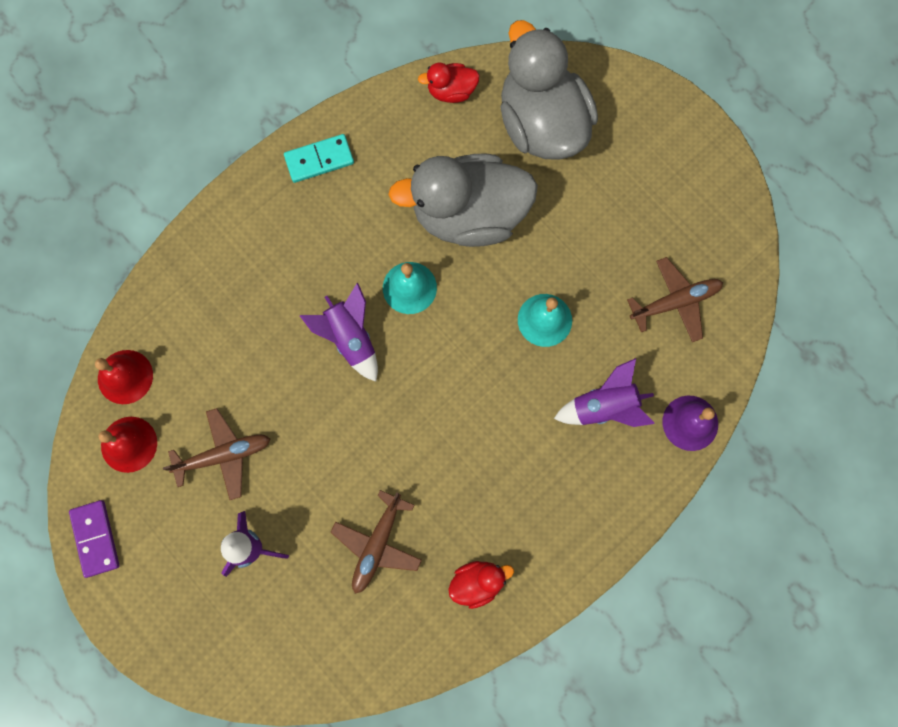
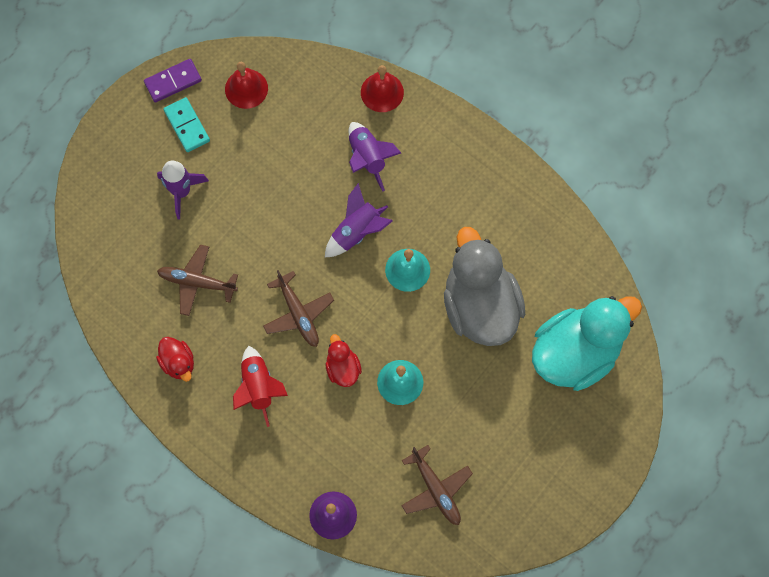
camera: 80 degrees right, 5 degrees down
(125, 377) = (297, 74): red bell -> red bell (382, 92)
(223, 455) = (248, 157): brown plane -> brown plane (298, 313)
(319, 159) = (503, 179): turquoise domino -> turquoise domino (187, 126)
(451, 91) = (588, 273): red duck -> red duck (343, 368)
(524, 486) = (258, 387): none -> red rocket
(541, 123) = (575, 353): grey duck -> turquoise duck
(604, 406) = (334, 441): purple rocket -> purple rocket (367, 158)

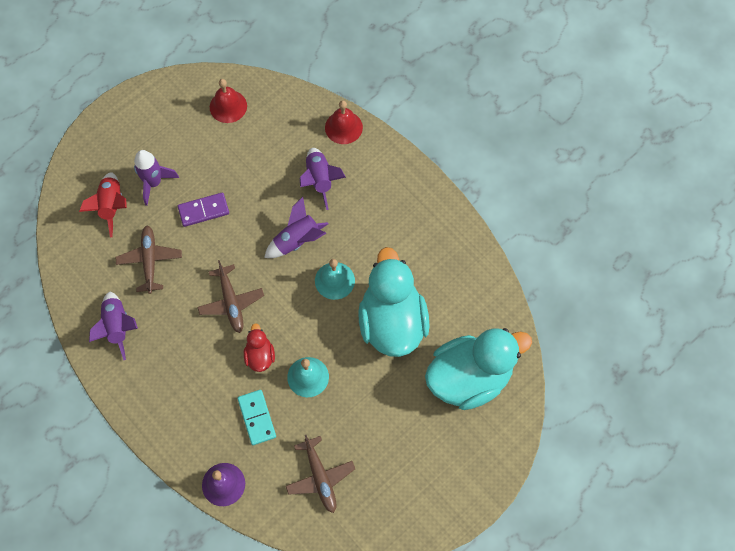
camera: 10 degrees right, 5 degrees down
(173, 82) = (167, 91): purple domino -> purple domino (203, 211)
(178, 363) = (118, 327): red duck -> purple rocket
(187, 126) = (171, 129): turquoise domino -> turquoise domino (257, 418)
(197, 282) = (150, 261): brown plane -> brown plane turned 60 degrees clockwise
(258, 387) = (182, 360): red rocket -> red rocket (112, 206)
(480, 306) = (392, 322): grey duck -> turquoise duck

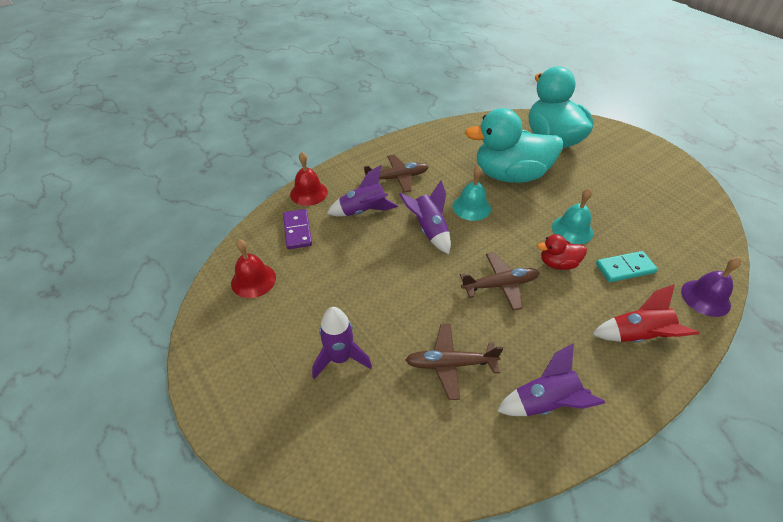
camera: 85 degrees left, 20 degrees down
(112, 206) = (367, 410): red rocket -> red rocket (637, 336)
(203, 211) = (386, 307): purple domino -> purple domino (297, 230)
(320, 477) = (667, 226): brown plane -> brown plane (397, 178)

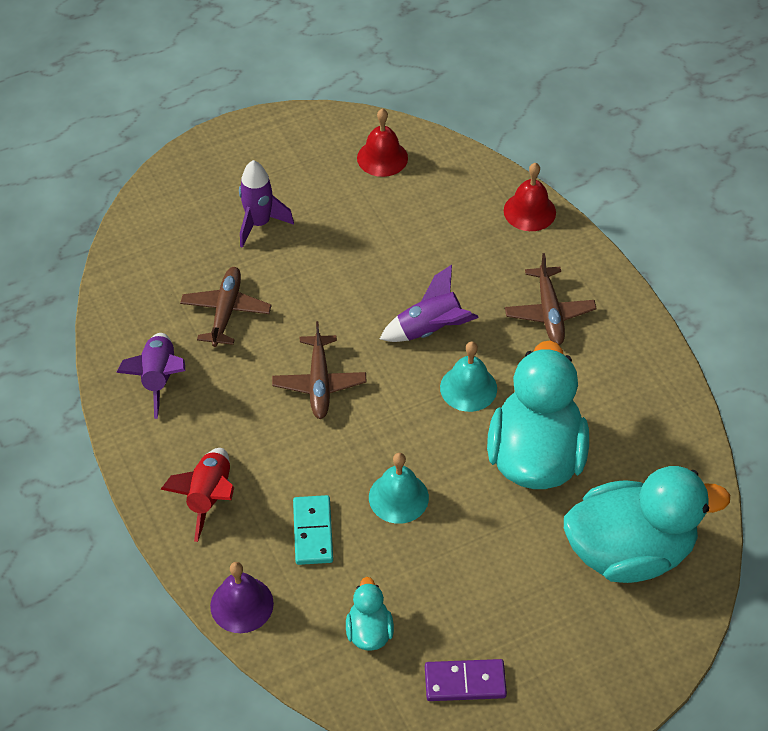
camera: 100 degrees right, 5 degrees up
(297, 230) = (456, 197): purple domino -> purple domino (465, 682)
(363, 211) = (480, 265): purple rocket -> none
(557, 263) = (339, 456): red duck -> none
(673, 231) = (369, 631): none -> turquoise duck

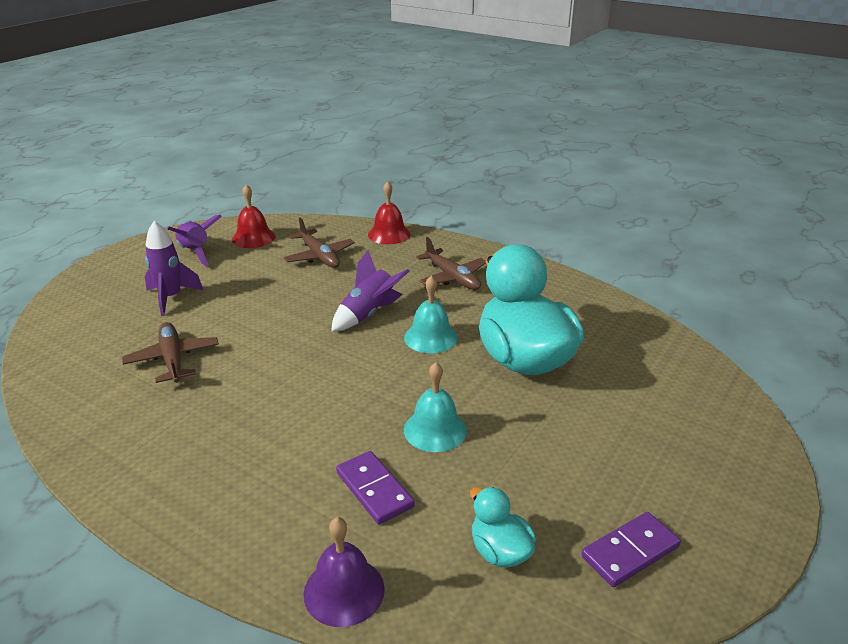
camera: 30 degrees left, 20 degrees down
(159, 379) = (128, 429): purple rocket -> purple rocket (195, 252)
(209, 497) = (242, 505): red rocket -> none
(313, 532) = (374, 489): turquoise domino -> purple domino
(319, 383) = (297, 377): brown plane -> brown plane (319, 256)
(629, 551) = (656, 390): turquoise duck -> none

